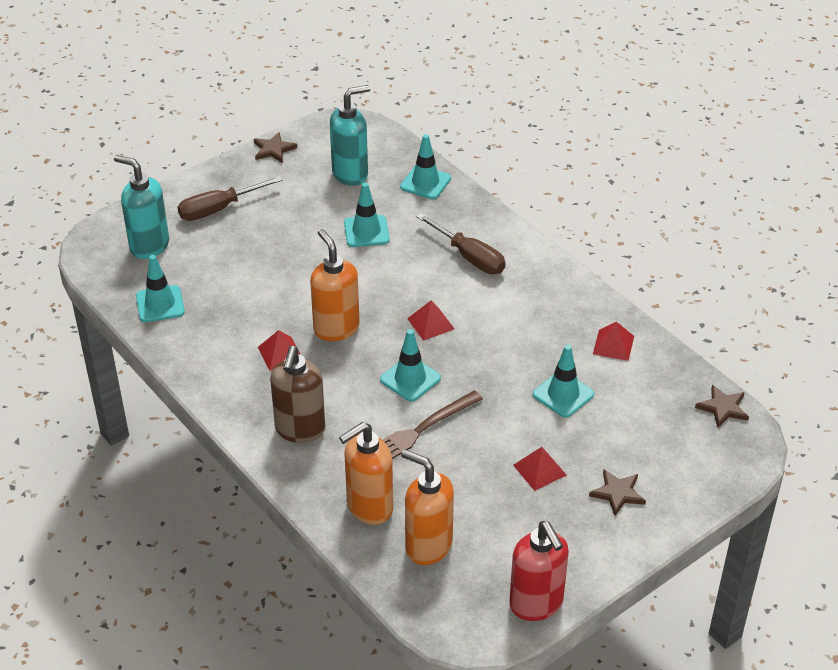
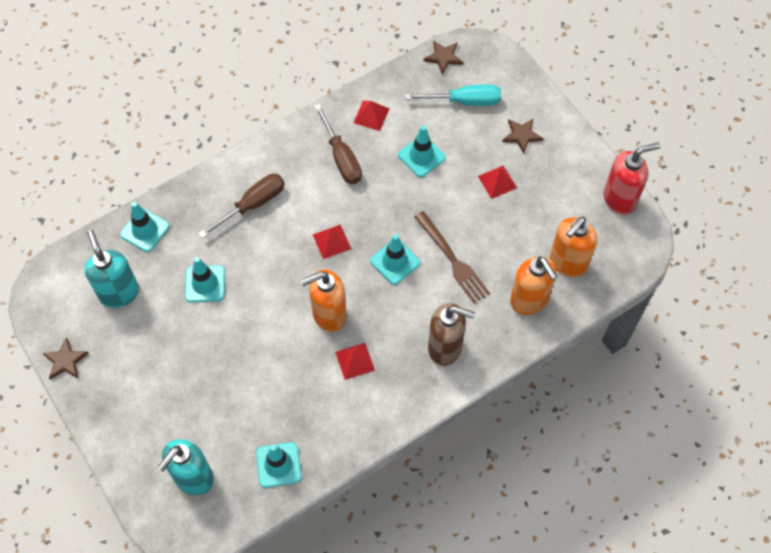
camera: 85 degrees left, 20 degrees up
(219, 209) = (149, 413): brown screwdriver -> brown screwdriver (341, 157)
(658, 432) = (464, 101): none -> turquoise screwdriver

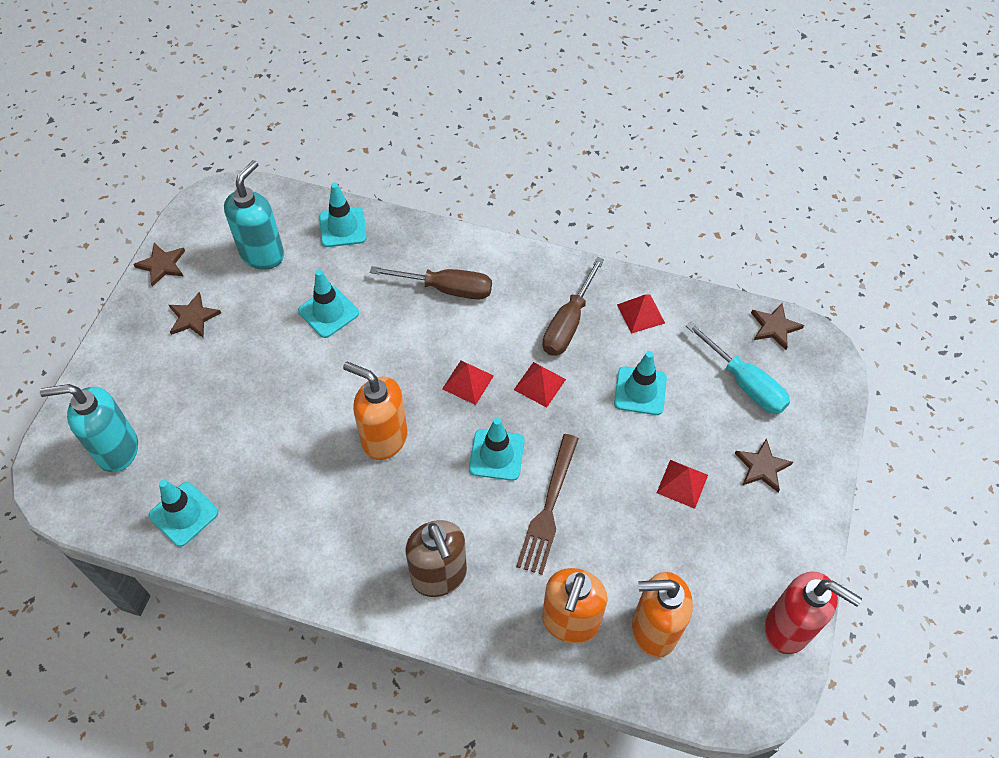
camera: 50 degrees right, 5 degrees down
(130, 368) = (193, 317): none -> brown star
(355, 361) = (352, 500): red pyramid -> red pyramid (540, 384)

